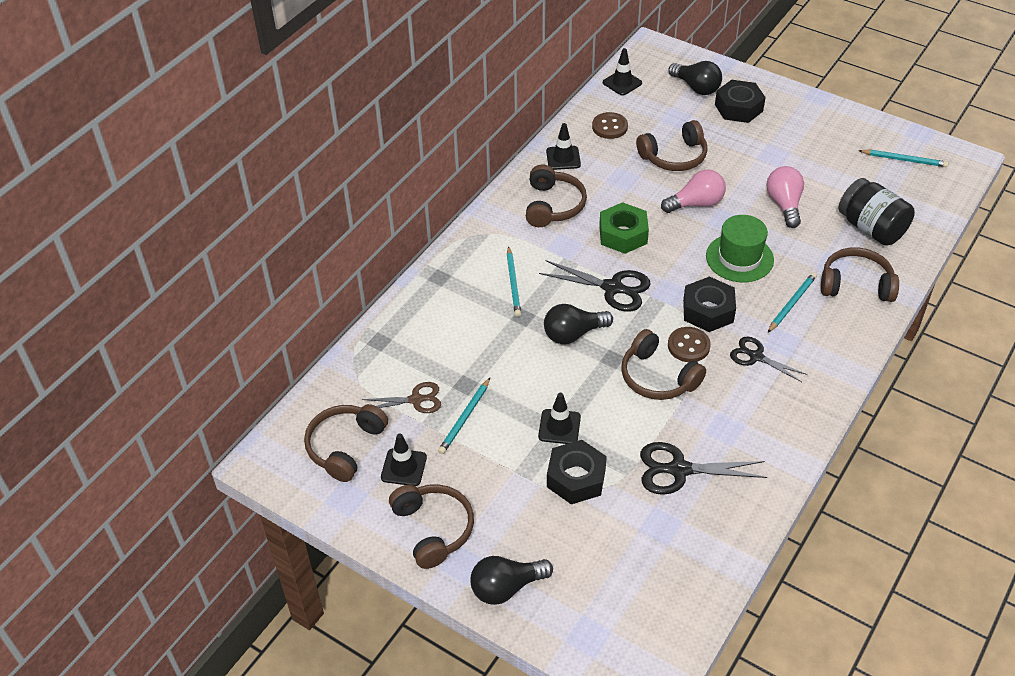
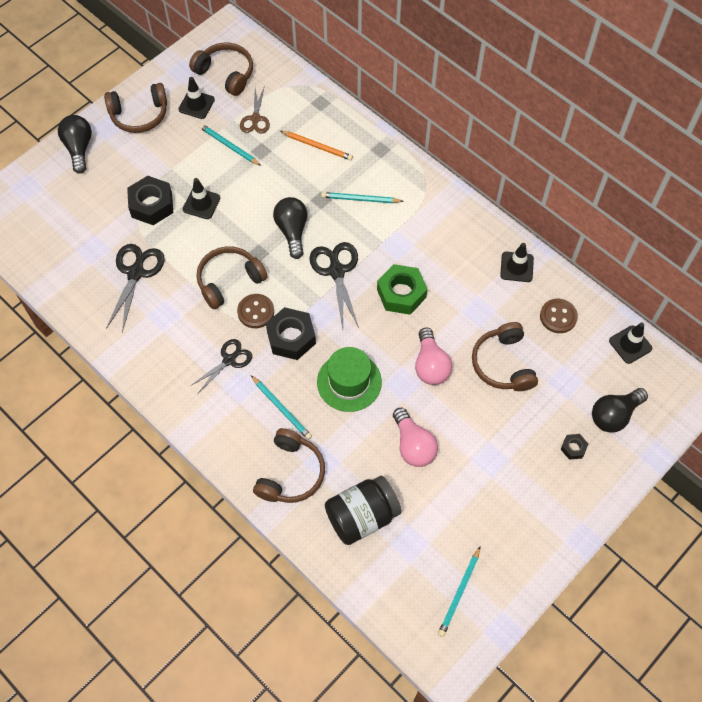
camera: 100 degrees right, 15 degrees up
(447, 332) = (317, 146): none -> orange pencil
(553, 205) = (451, 246): brown headphones -> none
(613, 288) = (336, 271): black scissors -> black scissors turned 135 degrees clockwise
(738, 108) = (573, 448): black nut -> black nut, size x0.49
(784, 204) = (413, 445): pink light bulb -> pink light bulb turned 60 degrees clockwise

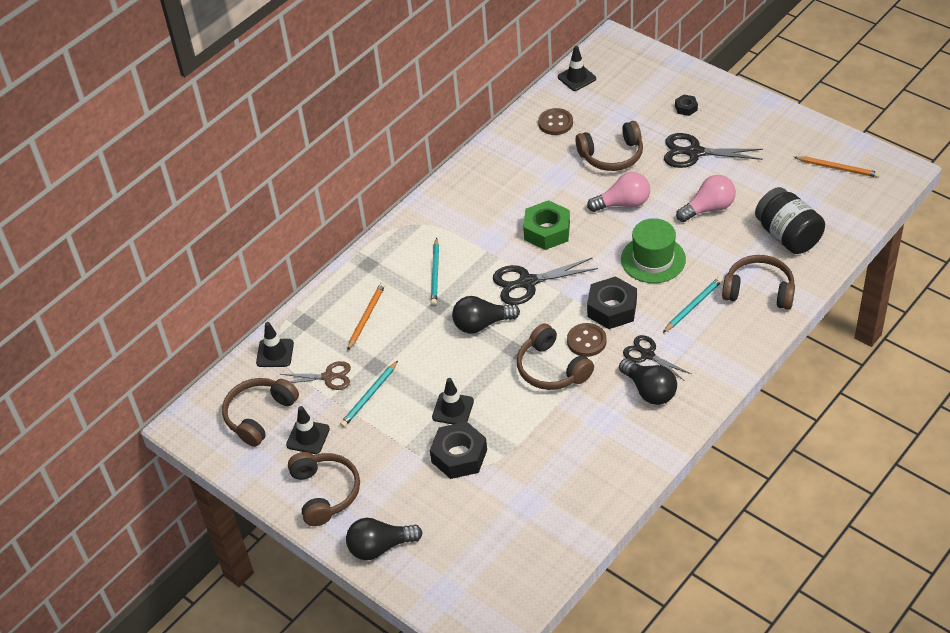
camera: 90 degrees left, 15 degrees down
(136, 272) = (553, 454): black scissors -> black scissors (694, 152)
(459, 593) = (838, 168): turquoise pencil -> orange pencil
(516, 267) = (504, 152): black traffic cone -> black traffic cone (275, 353)
(614, 415) = (648, 85): black light bulb -> black light bulb (649, 390)

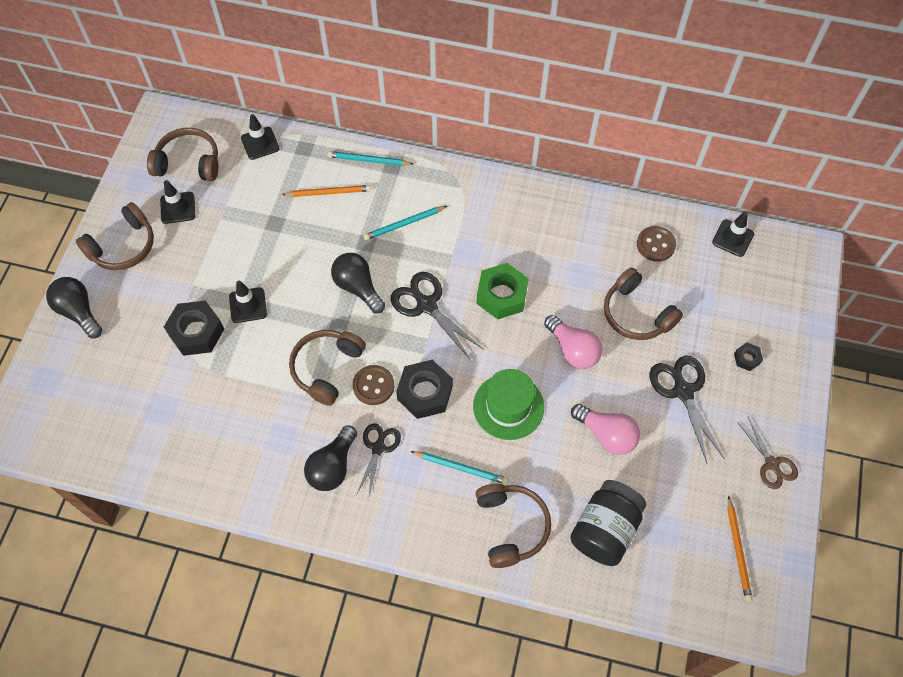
camera: 60 degrees right, 15 degrees up
(328, 377) = (249, 194): brown scissors -> brown scissors (772, 464)
(369, 396) = (239, 234): turquoise pencil -> turquoise pencil (369, 160)

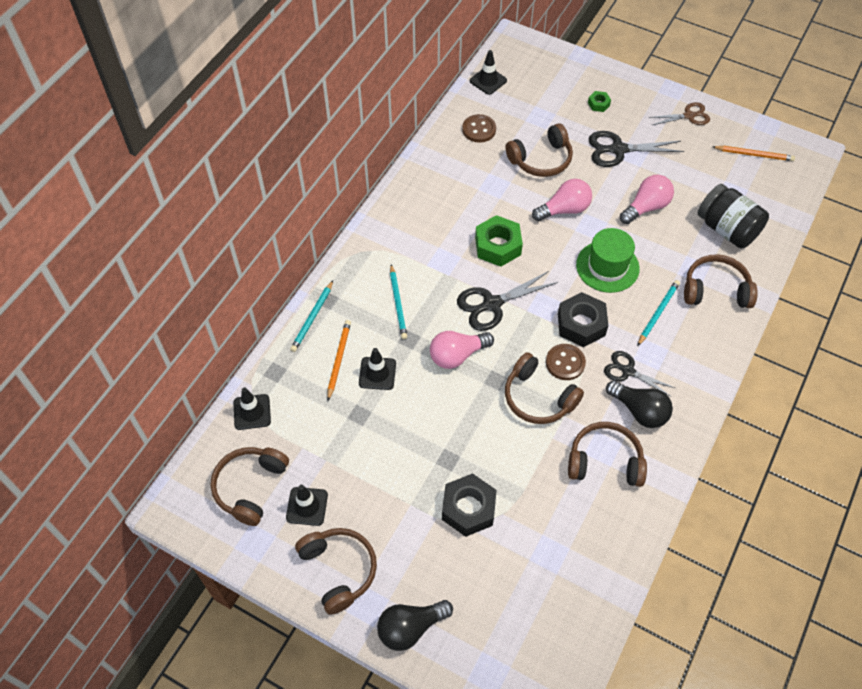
camera: 75 degrees left, 5 degrees down
(248, 305) = (450, 455): black traffic cone -> black traffic cone (377, 373)
(268, 442) = (605, 461): none -> brown headphones
(358, 287) = (457, 355): black light bulb -> pink light bulb
(747, 358) = (598, 104): black nut -> green nut

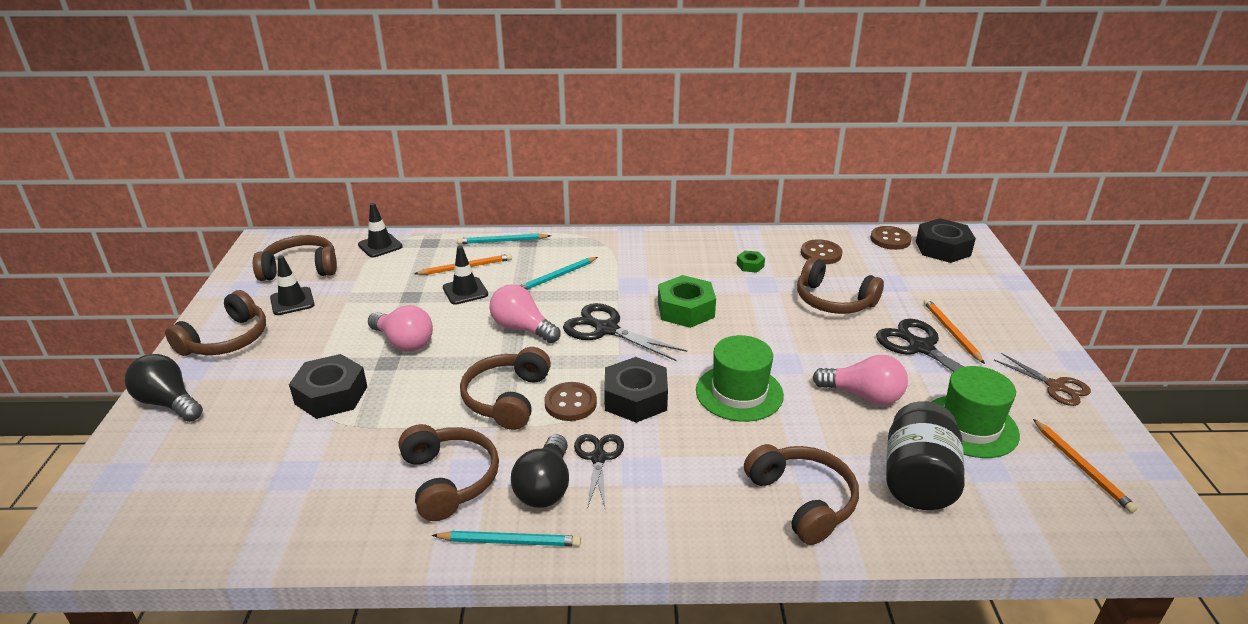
camera: 60 degrees right, 25 degrees down
(488, 81) = (890, 239): black traffic cone -> brown button
(519, 62) = (942, 248): none -> black nut
(564, 209) = (784, 336): pink light bulb -> pink light bulb (404, 342)
(598, 104) = (966, 314): green nut -> green nut (750, 265)
(612, 124) = (951, 332): none -> orange pencil
(658, 313) = (711, 456): turquoise pencil -> turquoise pencil (510, 541)
(699, 177) = (970, 426): none -> green hat

